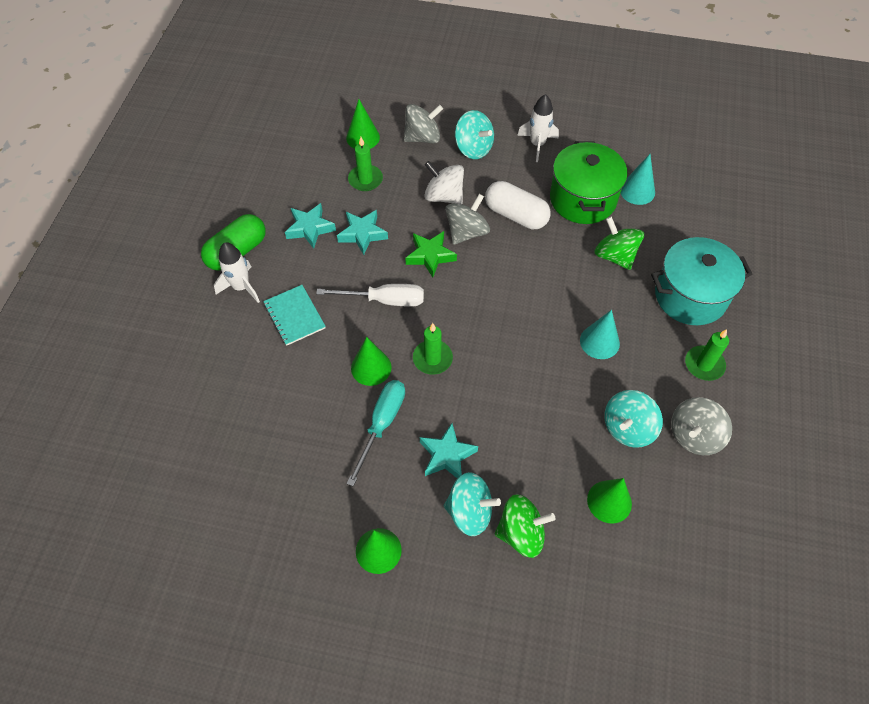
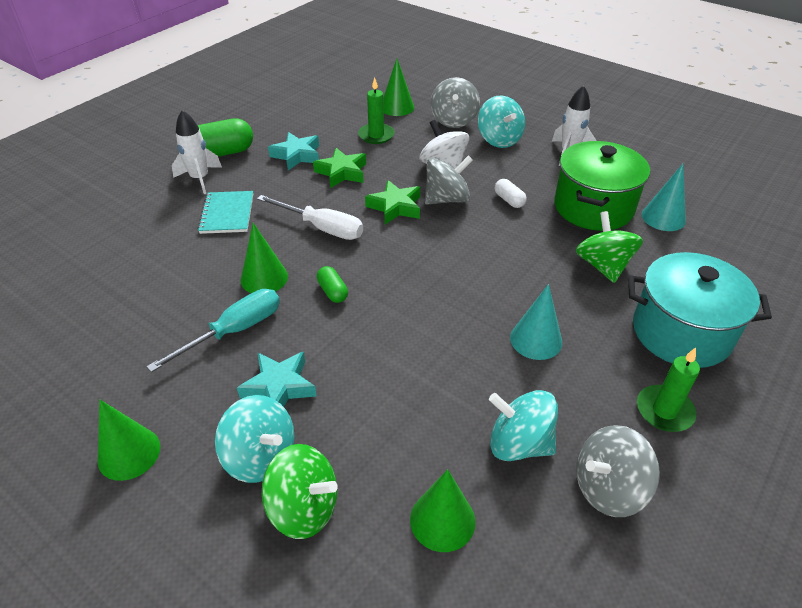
camera: 25 degrees right, 15 degrees down
(362, 234) = (342, 172): turquoise star -> green star
(422, 137) = (454, 120): grey spinning top -> grey spinning top turned 90 degrees clockwise
(432, 358) = (333, 291): green candle -> green capsule
(516, 215) = (509, 200): white capsule -> white capsule, size x0.50
(628, 428) = (519, 443): turquoise spinning top -> turquoise spinning top turned 45 degrees clockwise

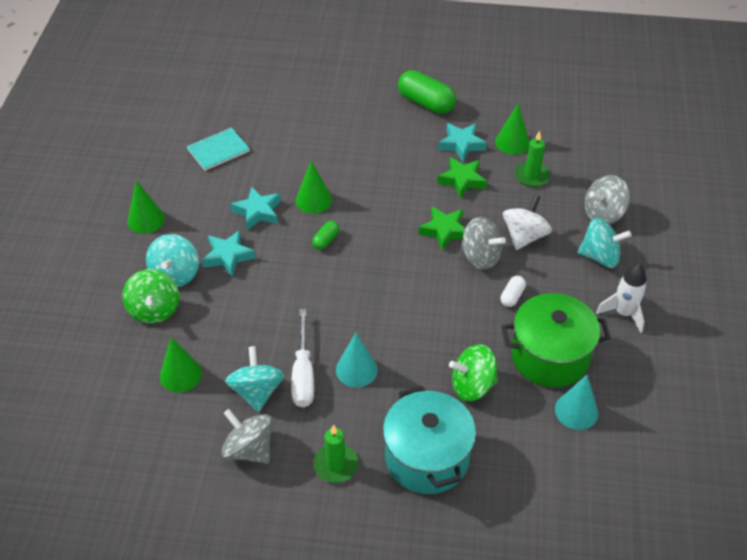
camera: 60 degrees right, 5 degrees up
(200, 179) = (388, 111): white rocket -> none
(227, 214) = (362, 146): turquoise notebook -> turquoise notebook (218, 150)
(234, 331) = (257, 212): turquoise screwdriver -> turquoise star
(322, 228) = (387, 202): white screwdriver -> white screwdriver (303, 374)
(397, 107) = (588, 168): green cone -> green cone (512, 142)
(499, 140) = (600, 256): turquoise spinning top -> turquoise spinning top turned 120 degrees counterclockwise
(603, 266) = (472, 386): green spinning top -> green spinning top turned 150 degrees counterclockwise

